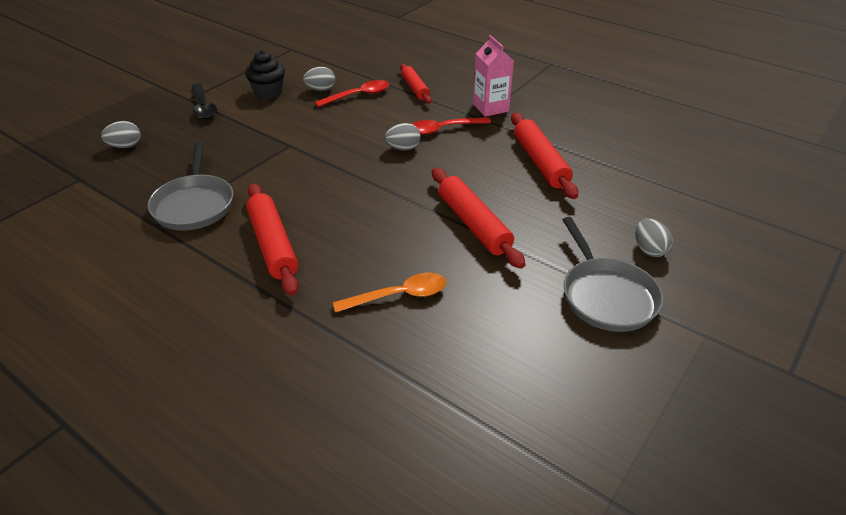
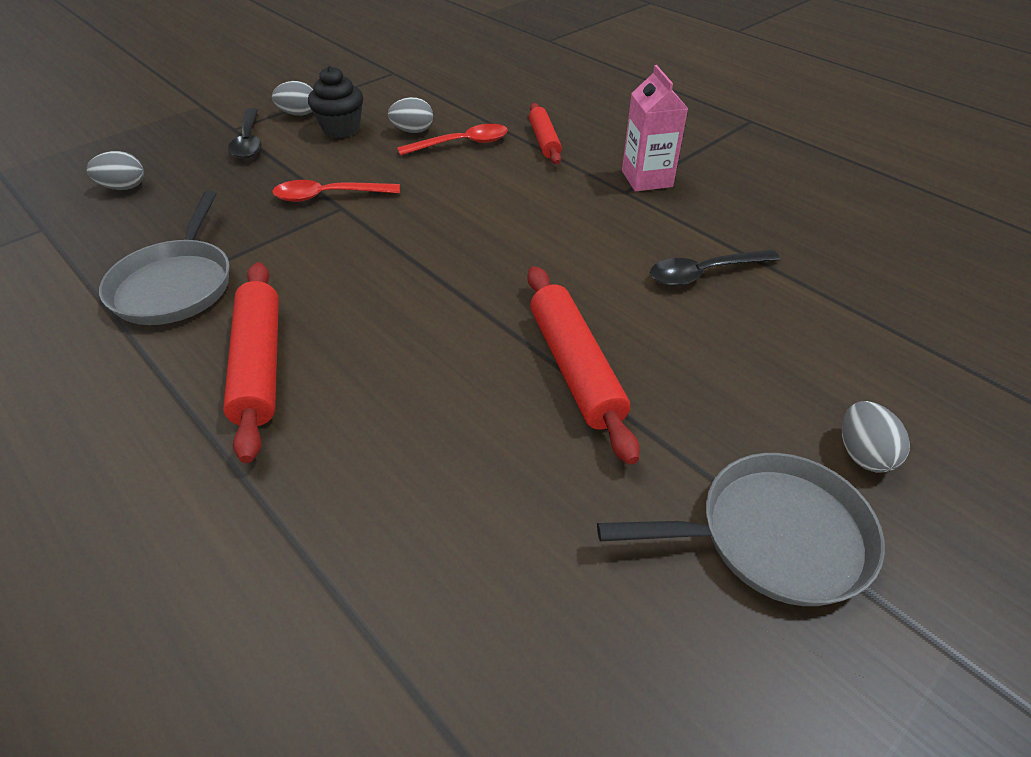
camera: 10 degrees right, 5 degrees up
(399, 296) = (419, 483): orange spoon -> none
(403, 148) = (501, 229): grey egg -> grey egg (298, 114)
(443, 129) = (569, 205): red spoon -> red spoon (329, 196)
(540, 162) = (704, 273): red rolling pin -> black spoon
(606, 296) = (772, 536): grey pan -> grey pan turned 90 degrees counterclockwise

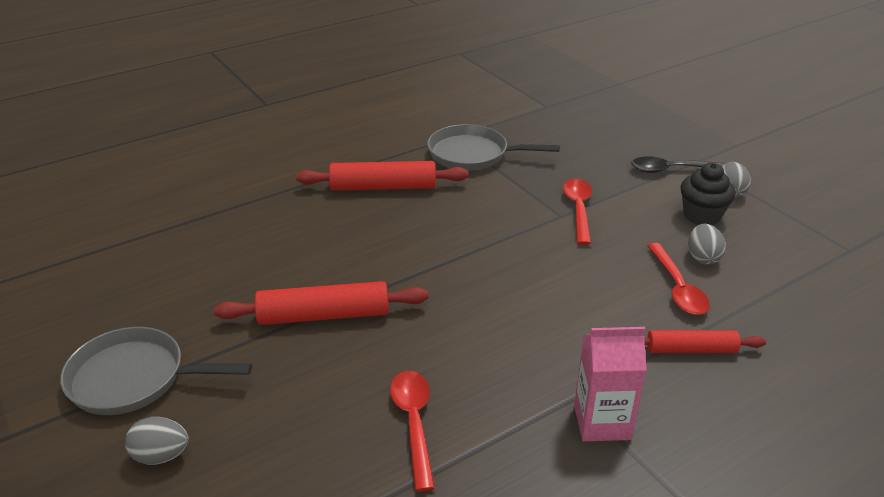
camera: 100 degrees right, 10 degrees down
(124, 187) = (596, 126): grey egg -> none
(704, 273) = (414, 423): black spoon -> red spoon
(772, 536) = (134, 378): grey pan -> grey pan turned 90 degrees clockwise

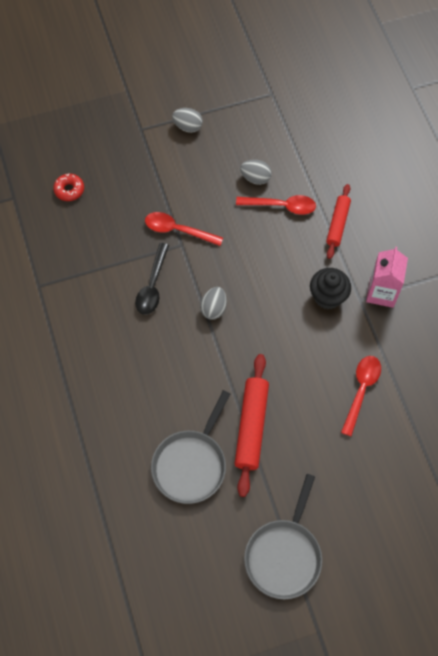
camera: 75 degrees left, 30 degrees up
(161, 456) = (355, 536): grey egg -> grey egg (214, 308)
(383, 187) = (101, 357): red rolling pin -> none
(414, 423) = (361, 390): red spoon -> red spoon turned 105 degrees clockwise
(473, 154) = (74, 278): grey pan -> grey pan (191, 464)
(578, 133) = (69, 190): none -> red donut
(672, 170) = (146, 149): black spoon -> black spoon (152, 285)
(701, 215) = (210, 157): black cupcake -> black cupcake (328, 297)

